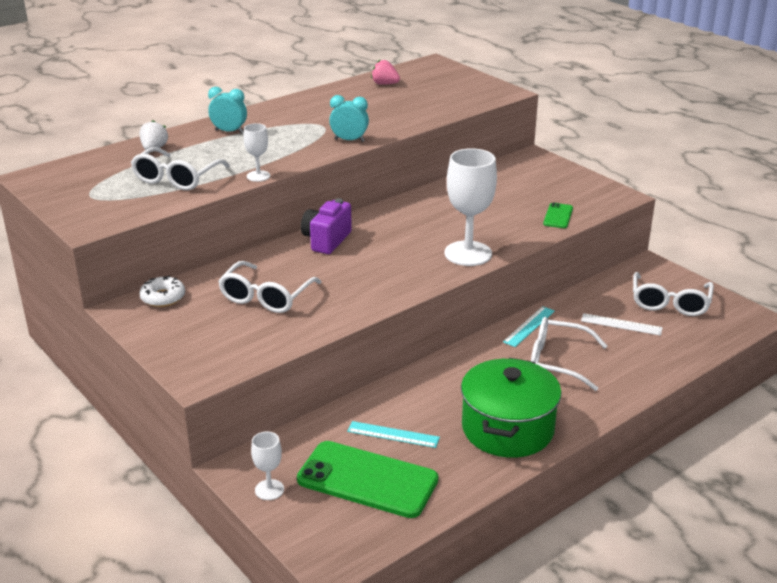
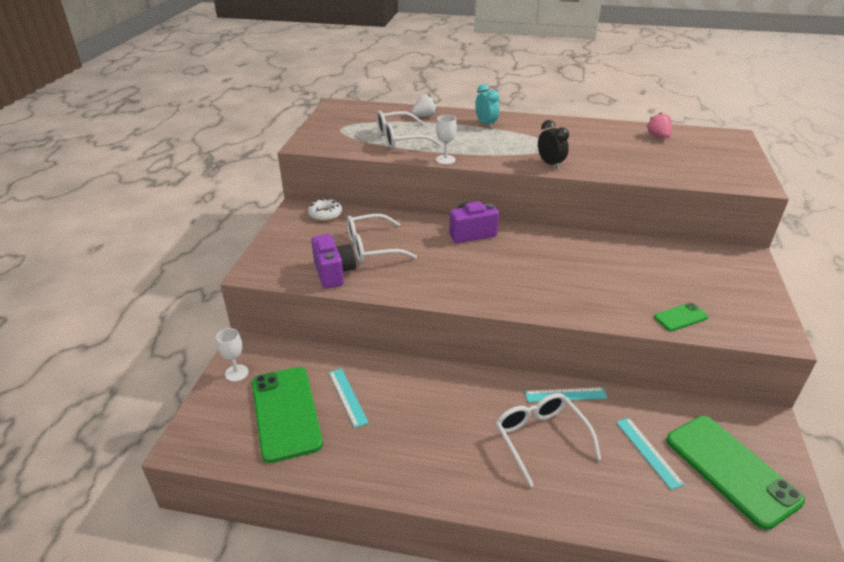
camera: 50 degrees right, 5 degrees up
(273, 334) = (334, 273): none -> purple camera
(349, 140) = (550, 164): turquoise clock -> black clock
(468, 253) = (549, 300): white goblet -> none
(507, 429) = (418, 457): green pot -> none
(621, 324) = (648, 452): white ruler -> turquoise ruler
(670, 303) = (731, 469): white glasses -> green phone

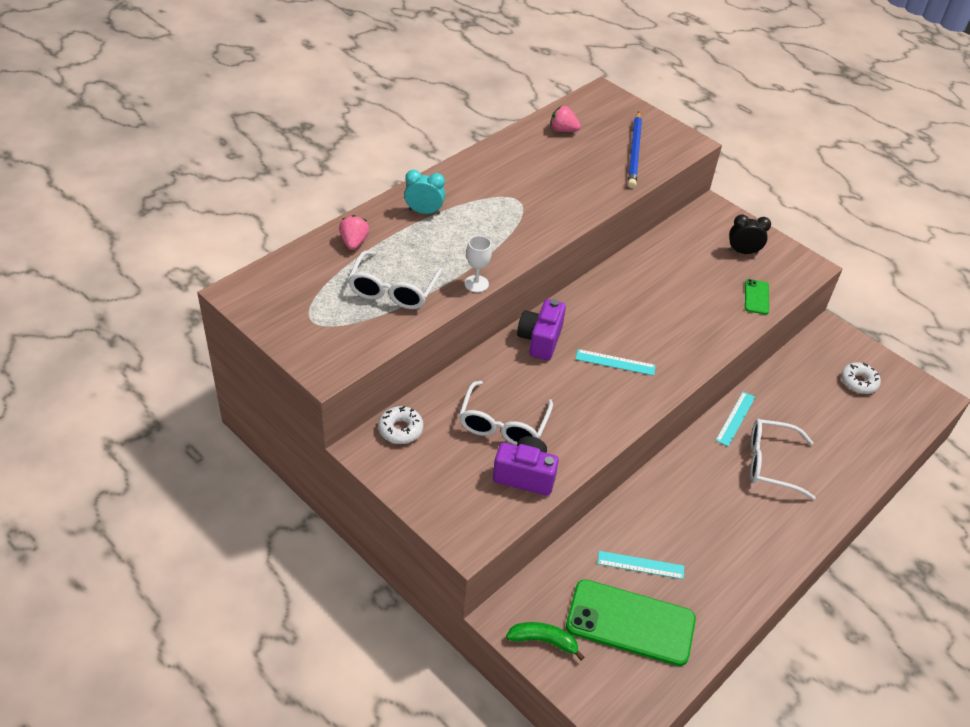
camera: 60 degrees left, 10 degrees up
(236, 373) = (543, 641): white goblet -> green banana
(424, 116) = (354, 242): white strawberry -> pink strawberry
(550, 164) = (552, 224): black clock -> black clock (743, 252)
(648, 452) = (819, 412): turquoise ruler -> turquoise ruler (615, 362)
(693, 167) = (634, 152): none -> blue pencil
(731, 469) = (858, 382): green phone -> white donut

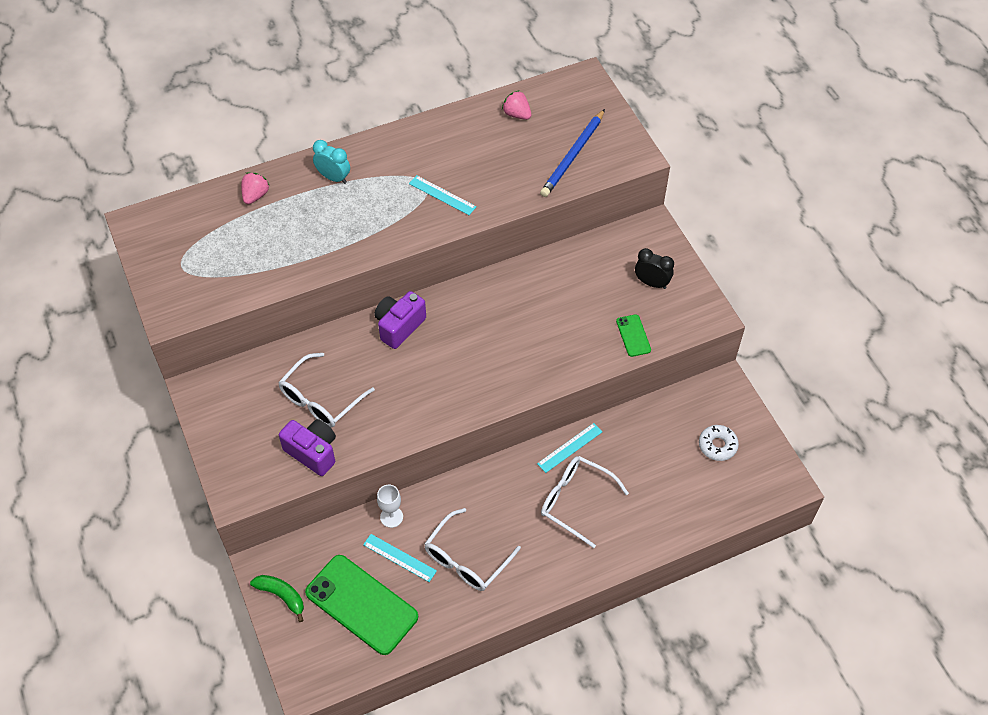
camera: 25 degrees right, 10 degrees up
(393, 290) = (263, 253): white glasses -> white glasses (466, 559)
(400, 429) = (233, 379): white donut -> none
(476, 284) = (338, 264): white goblet -> white goblet (391, 517)
(615, 362) = (454, 367): turquoise ruler -> turquoise ruler (442, 195)
(756, 297) = (633, 335): green phone -> green phone turned 45 degrees counterclockwise

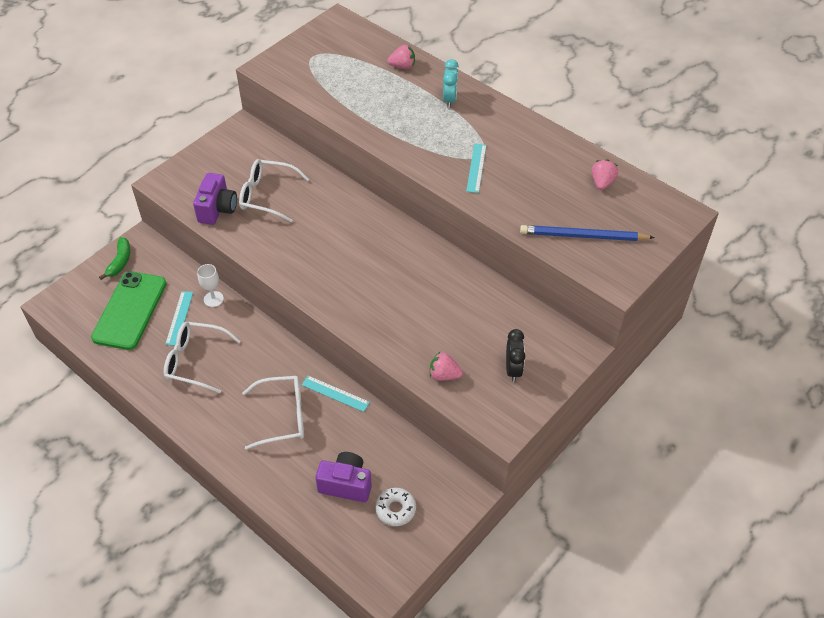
camera: 65 degrees right, 5 degrees down
(399, 326) = (361, 214): purple camera -> purple camera (346, 484)
(575, 501) = (283, 416): white glasses -> white glasses turned 75 degrees clockwise
(633, 335) = (444, 375): green phone -> pink strawberry

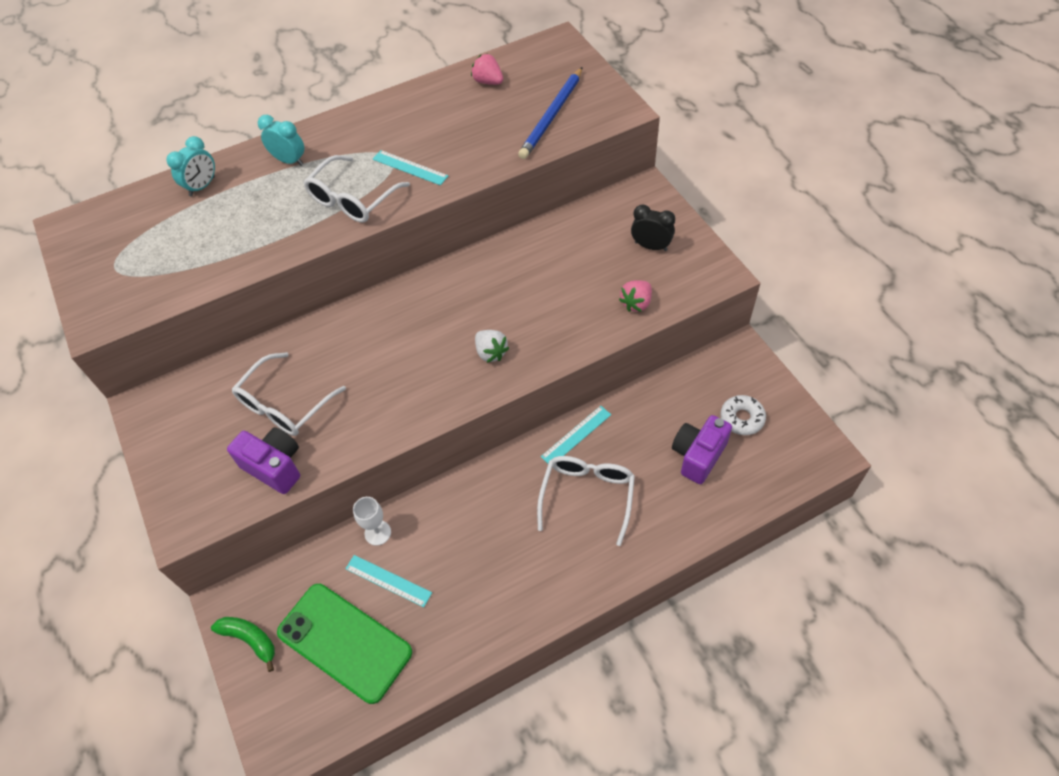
camera: 65 degrees left, 5 degrees up
(195, 361) = (466, 576): white glasses -> white glasses (352, 199)
(355, 294) = (491, 352): none -> white strawberry
(402, 66) = (202, 186): pink strawberry -> turquoise clock

